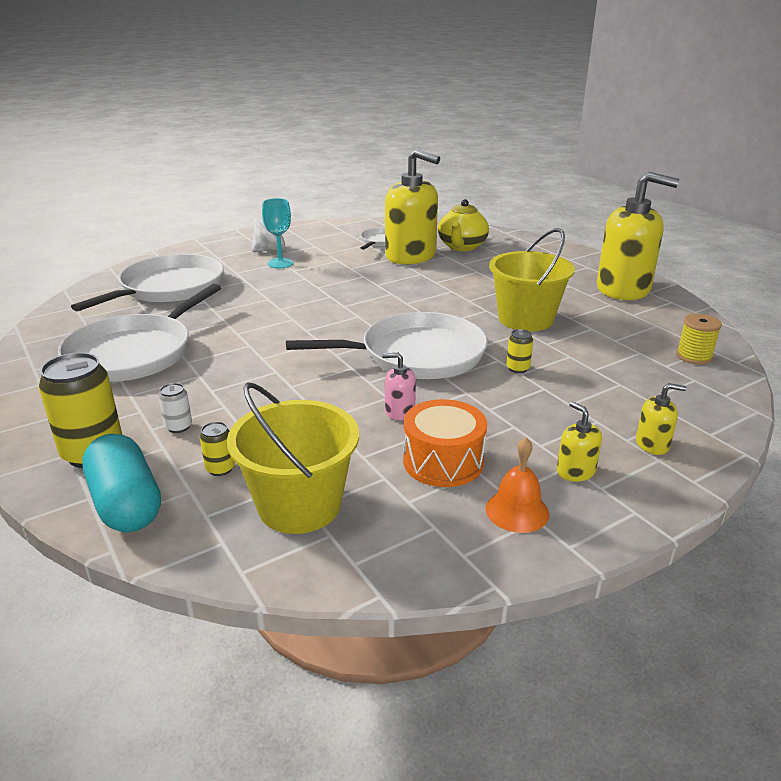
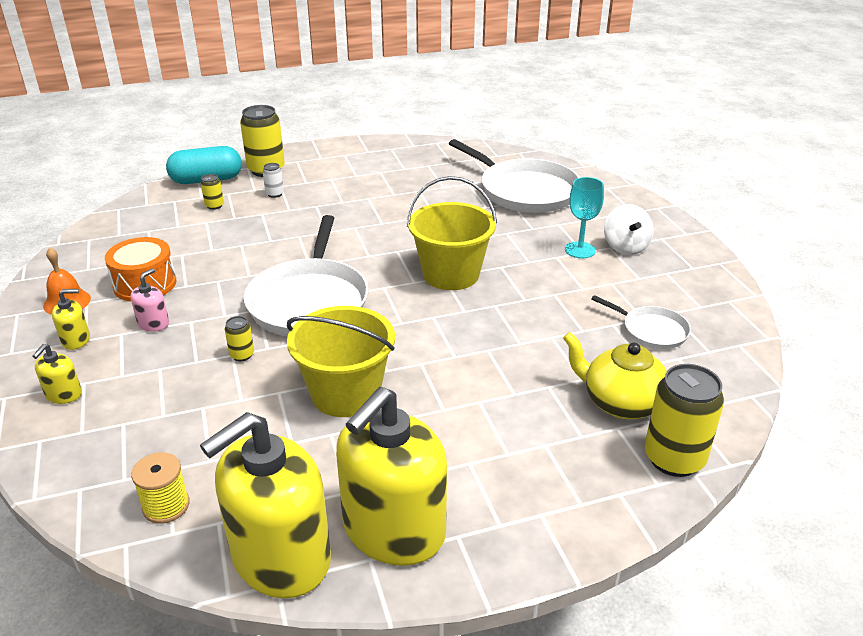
camera: 105 degrees right, 5 degrees up
(134, 353) = (395, 179): white pan -> none
(299, 505) = (154, 227): yellow bucket -> yellow bucket (451, 274)
(399, 411) = (224, 277): pink soap dispenser -> pink soap dispenser (153, 324)
(411, 256) = (588, 346): yellow soap dispenser -> yellow soap dispenser (281, 558)
(498, 236) = (674, 459): none -> yellow can

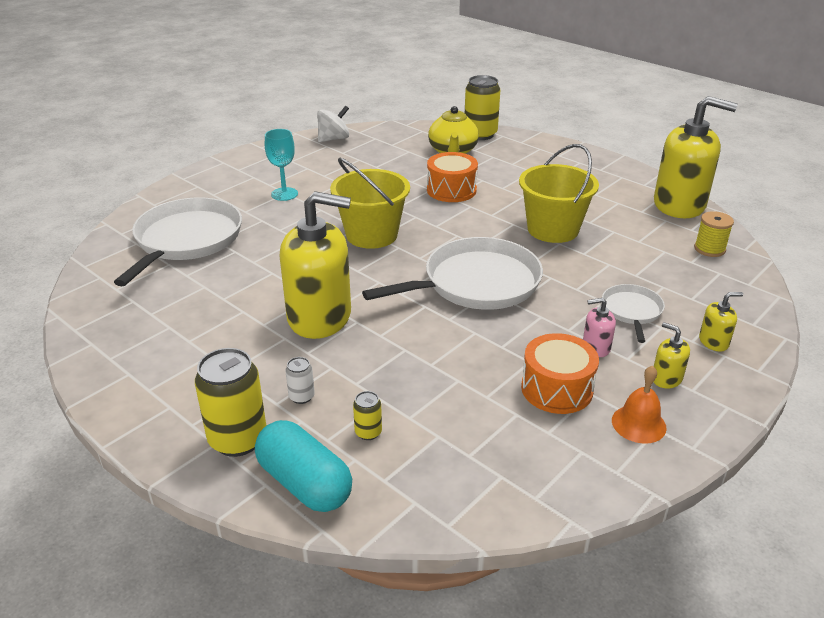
camera: 120 degrees left, 0 degrees up
(242, 355) = (571, 284): yellow can -> none
(393, 530) = (621, 184): yellow soap dispenser -> yellow soap dispenser (320, 317)
(505, 357) = (451, 190): none -> orange drum
(625, 247) = (264, 179): white spinning top -> white spinning top (333, 139)
(651, 330) = (371, 155): white pan -> white pan (632, 311)

